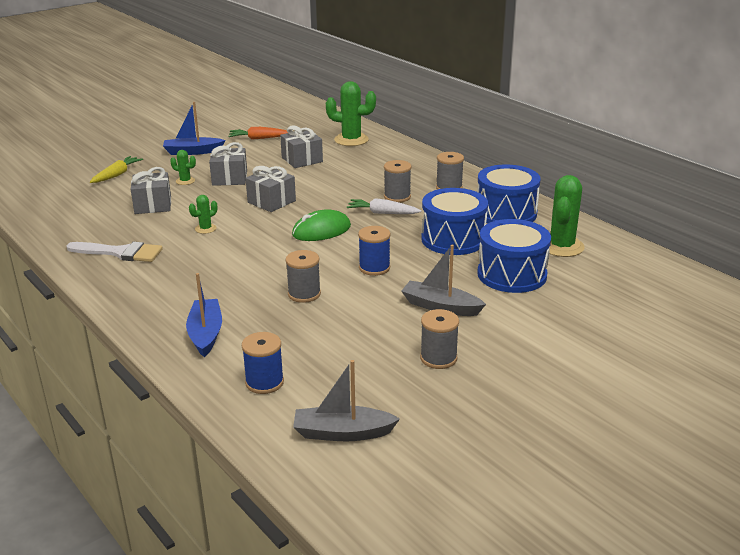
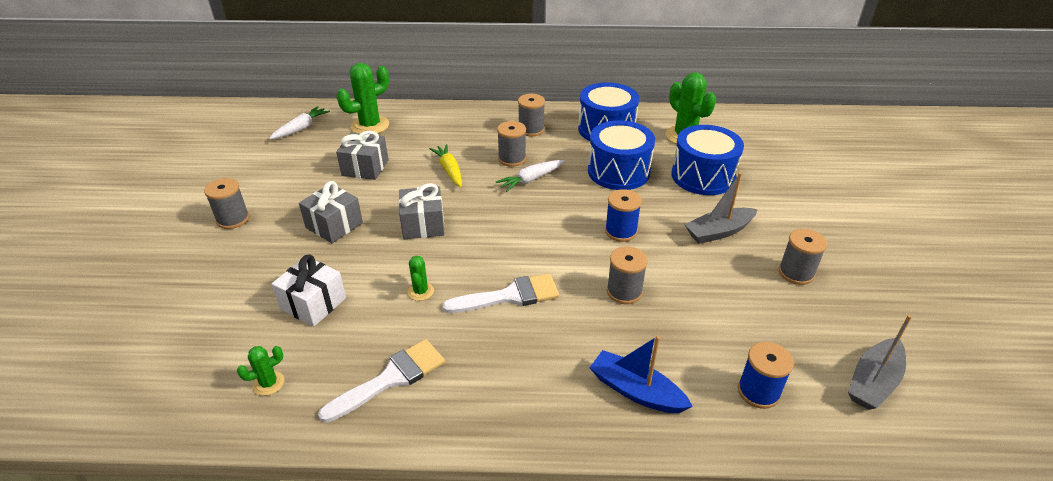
camera: 50 degrees left, 10 degrees up
(117, 175) = (194, 297): yellow carrot -> yellow carrot (449, 170)
(153, 205) = (313, 303): grey gift -> white gift
(185, 181) = (293, 256): green cactus -> green cactus (269, 383)
(193, 152) = (233, 219): blue boat -> grey spool
(241, 257) = (510, 296): none -> white brush
(258, 138) = (277, 168): orange carrot -> none
(311, 124) = (301, 128): none -> white carrot
(321, 230) = (519, 225): green mouse -> none

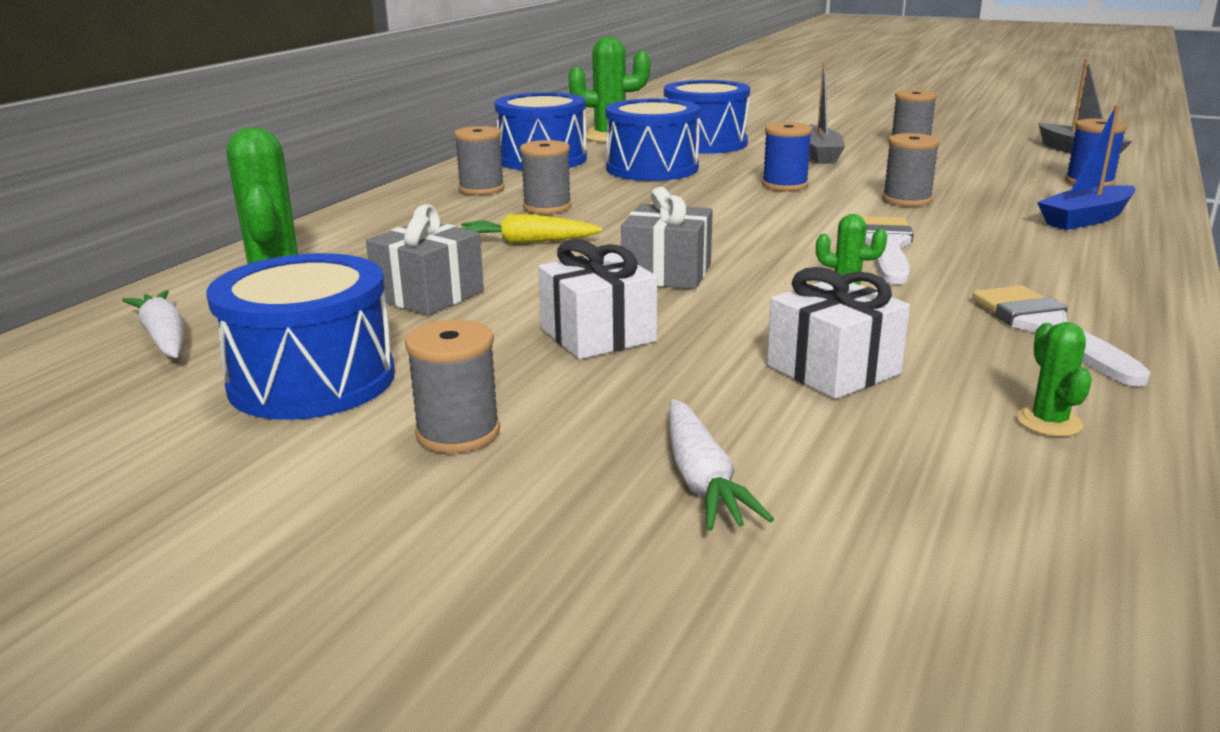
camera: 65 degrees left, 15 degrees down
(270, 173) = (312, 380): none -> blue drum
(334, 225) = (598, 335): grey gift -> white gift
(530, 180) = (617, 205): white carrot -> white carrot (702, 480)

